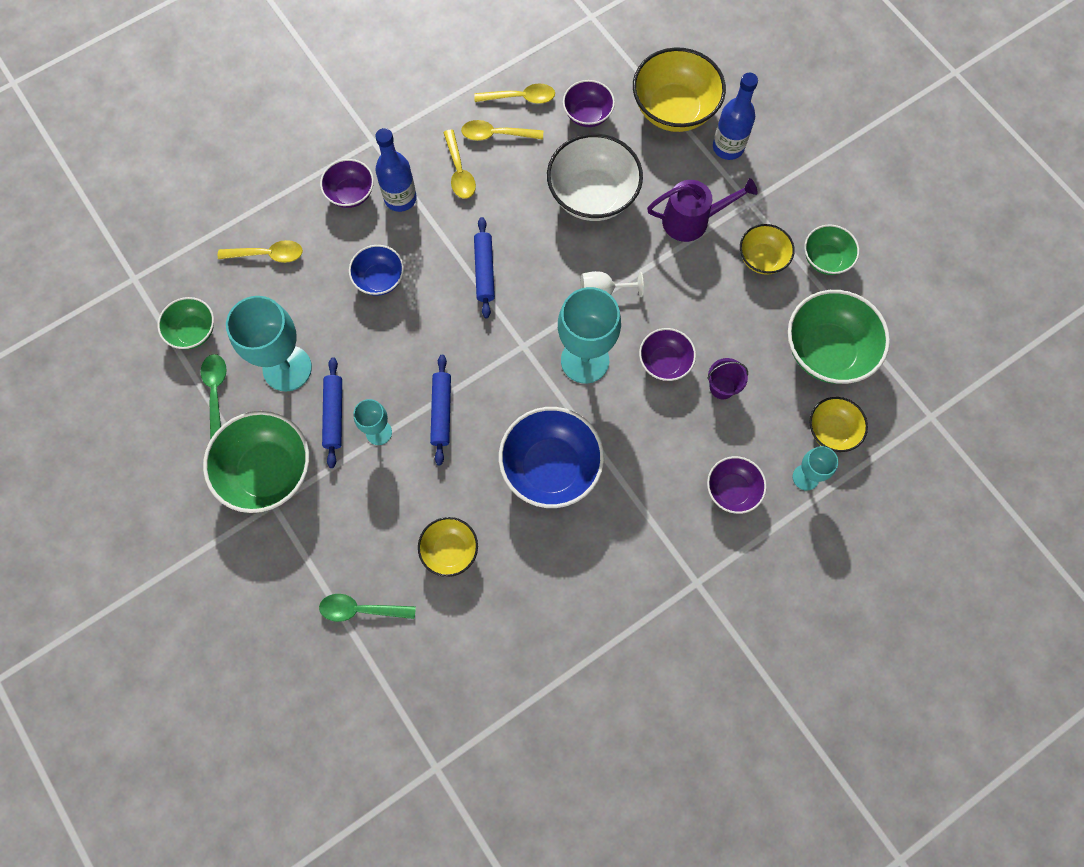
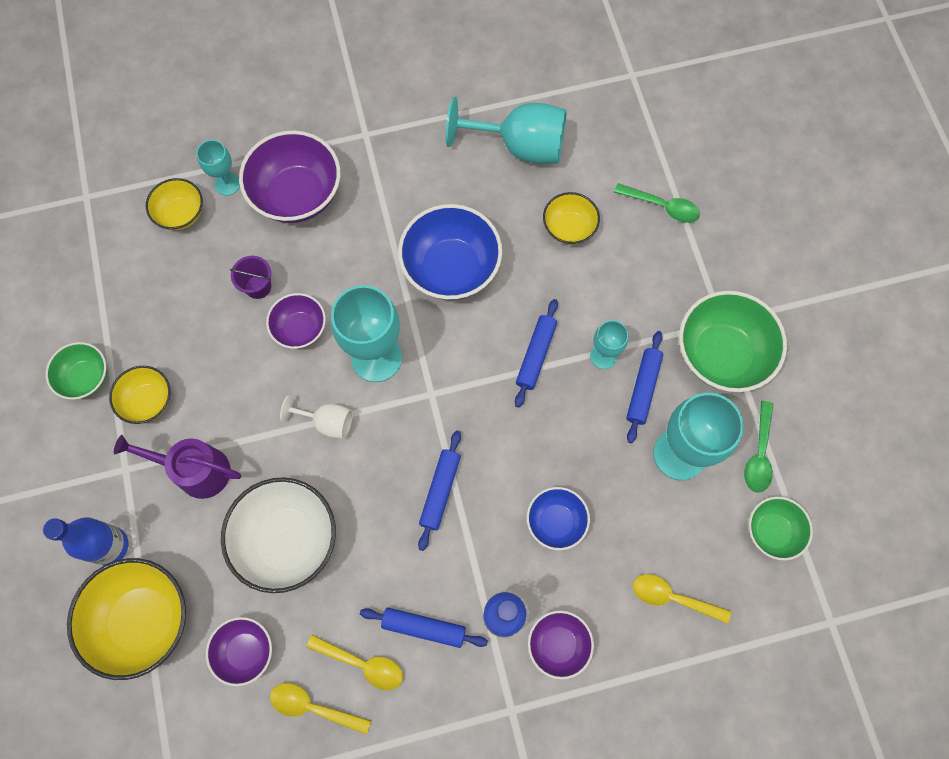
camera: 160 degrees left, 0 degrees up
(459, 171) = (423, 628): yellow spoon -> blue rolling pin
(531, 627) = (520, 146): none -> turquoise goblet
(732, 490) = (297, 195): purple bowl -> purple bowl, size x1.76
(827, 351) = (141, 286): green bowl -> none

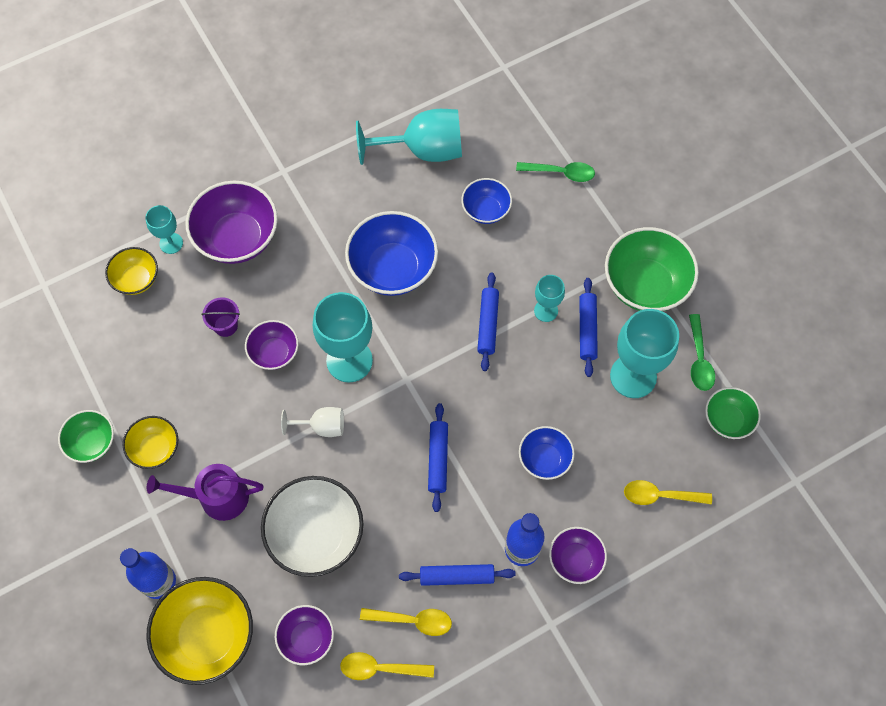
camera: 15 degrees left, 5 degrees down
(569, 228) = (486, 210): yellow bowl -> blue bowl

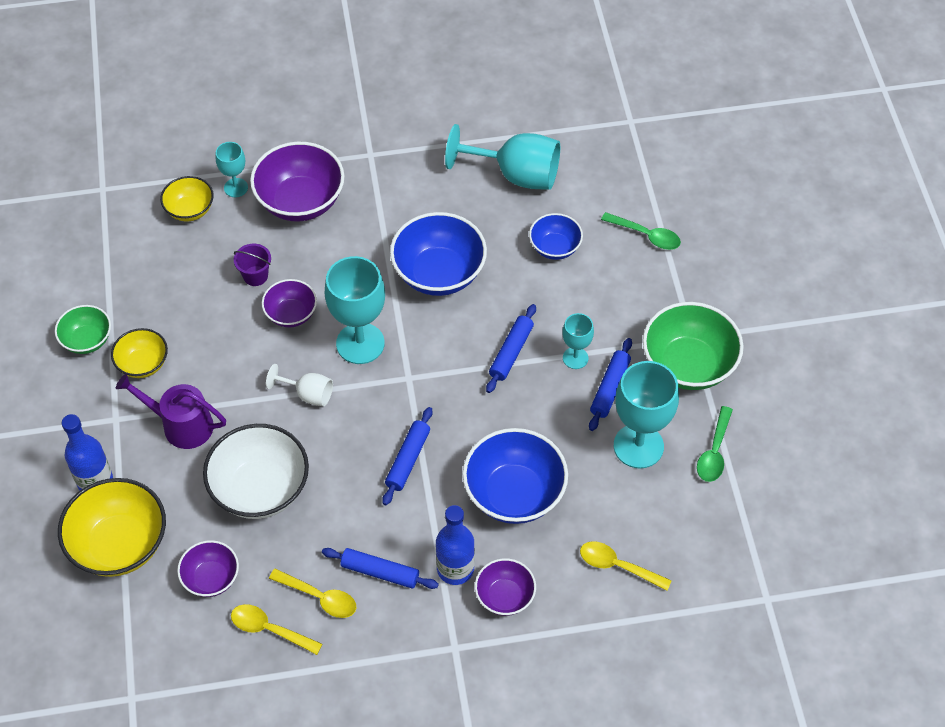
camera: 20 degrees right, 10 degrees down
(544, 459) = (514, 494): blue bowl -> blue bowl, size x1.76
(727, 420) = (719, 518): green bowl -> none

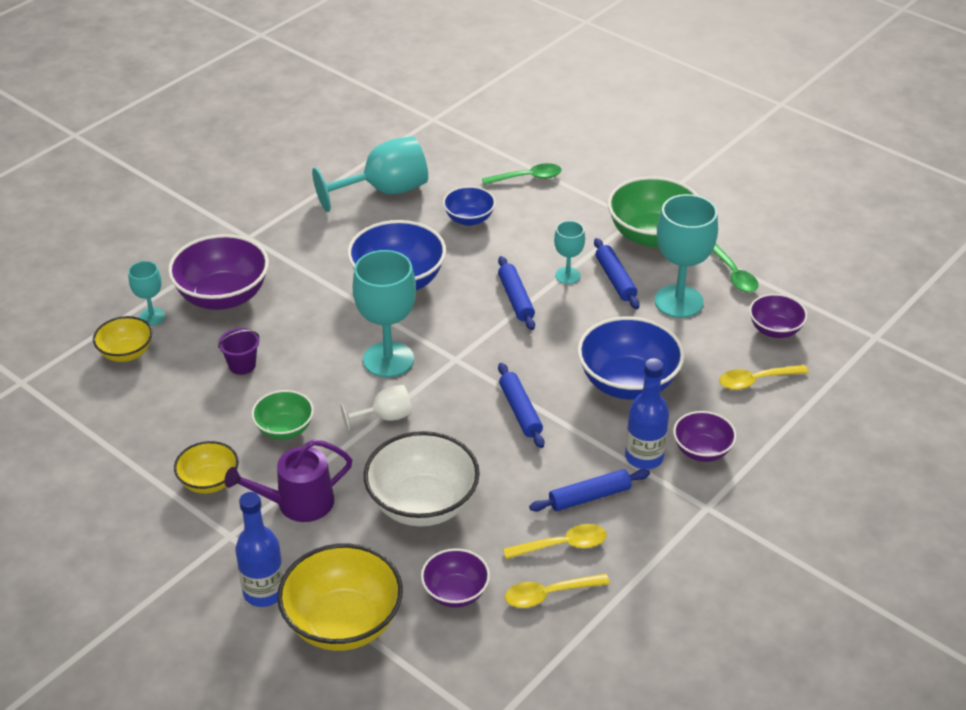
camera: 40 degrees left, 15 degrees down
(87, 340) = (133, 496): green bowl -> green bowl (284, 429)
(291, 314) = (305, 373): purple bowl -> purple bowl (775, 330)

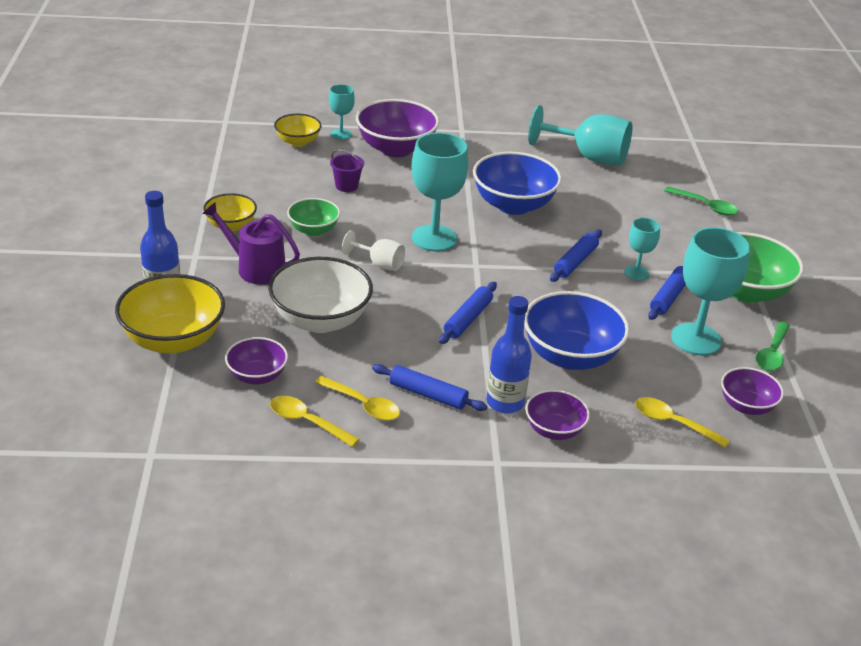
camera: 45 degrees right, 5 degrees down
(469, 219) = (621, 203): blue bowl -> none

